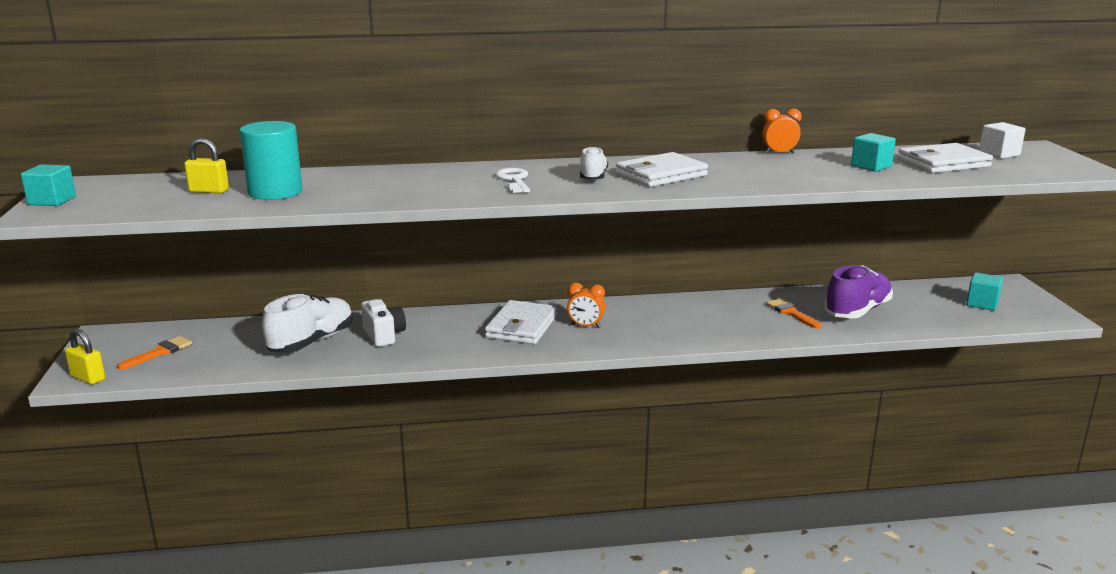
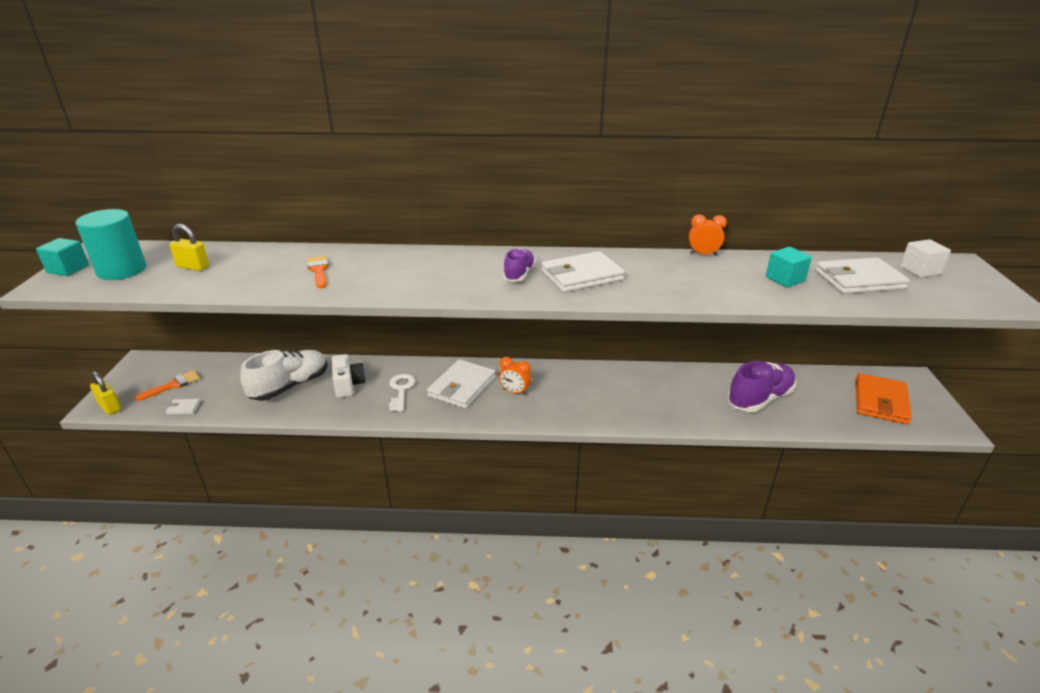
camera: 10 degrees right, 10 degrees up
(186, 371) = (183, 408): none -> white wallet
(275, 192) = (243, 272): turquoise cylinder -> turquoise cylinder (122, 270)
(514, 180) = (448, 273): white key -> white key (401, 390)
(593, 177) = (519, 274): white shoe -> purple shoe
(791, 313) = (698, 395): orange brush -> orange brush (319, 270)
(982, 304) = (880, 402): turquoise cube -> orange wallet

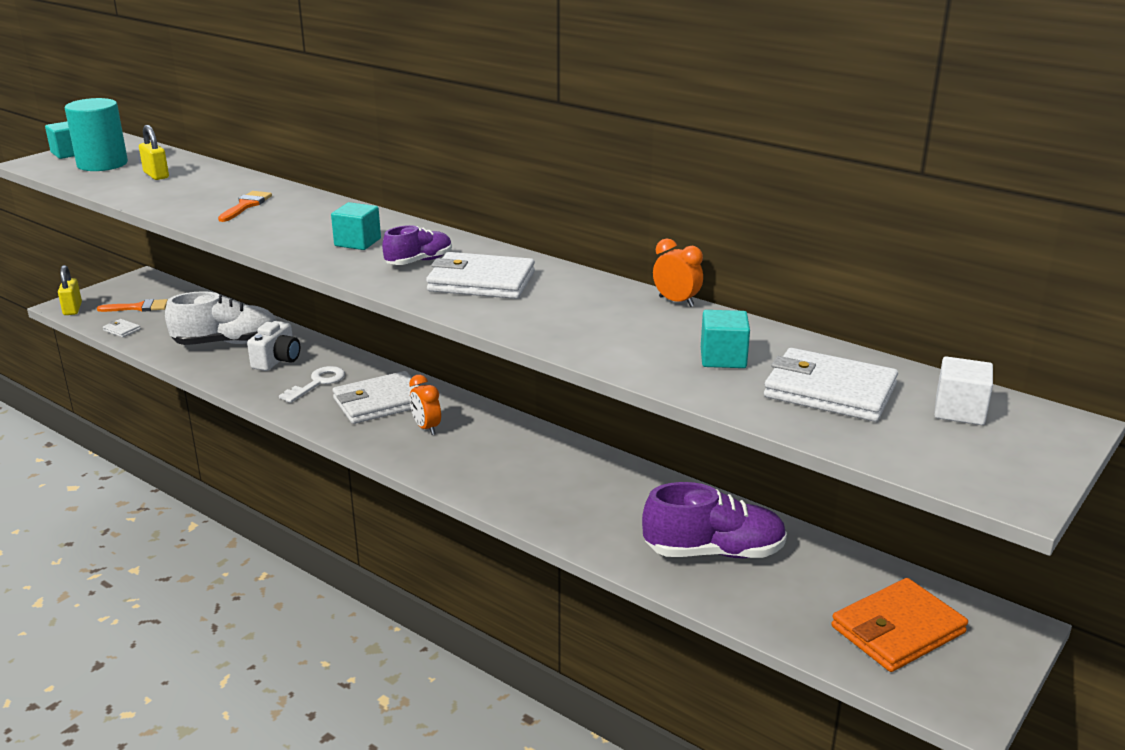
camera: 35 degrees right, 5 degrees down
(454, 274) = (357, 242): none -> turquoise cube

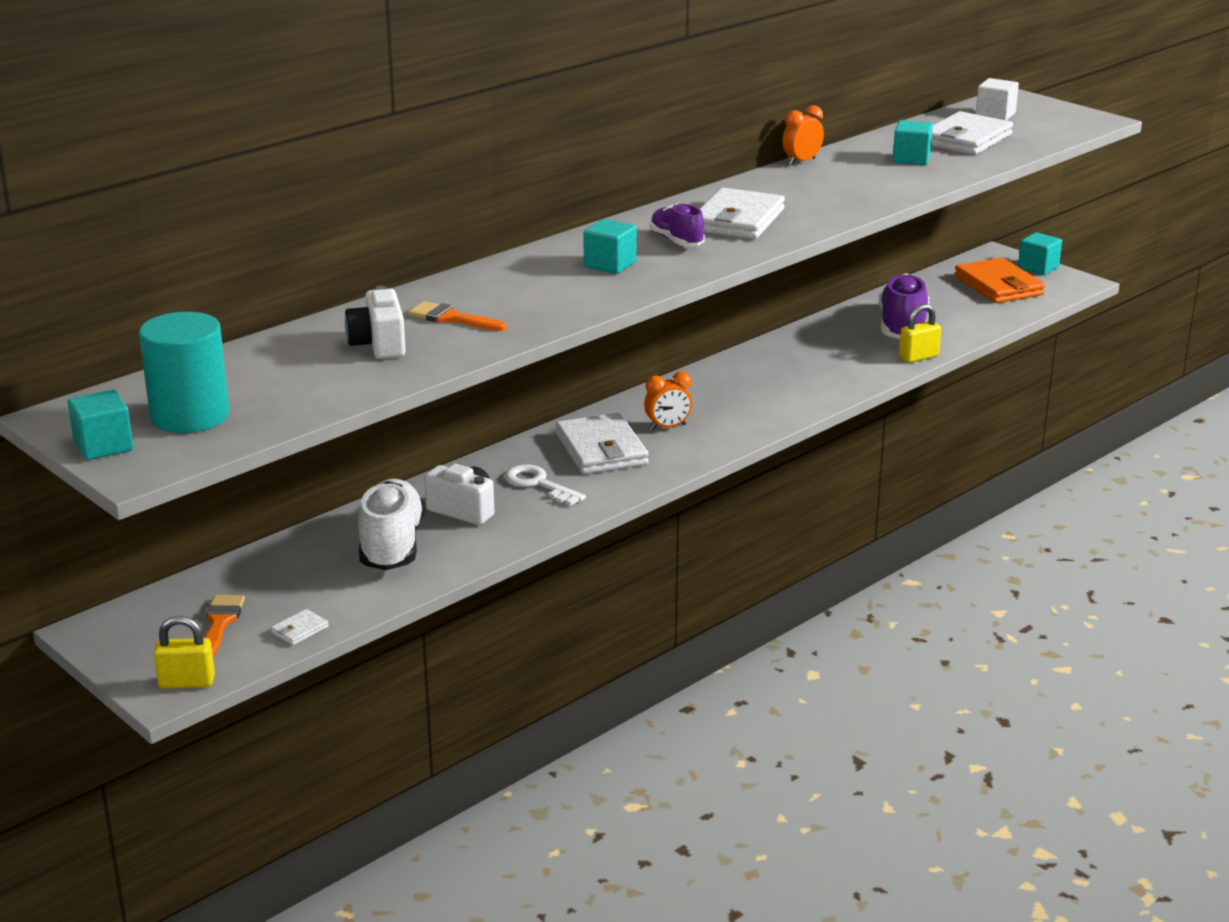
camera: 80 degrees left, 0 degrees up
(156, 175) = (279, 376): yellow padlock -> yellow padlock (918, 357)
(201, 192) = (379, 345): none -> white camera
(994, 669) = (1038, 268): none -> turquoise cube

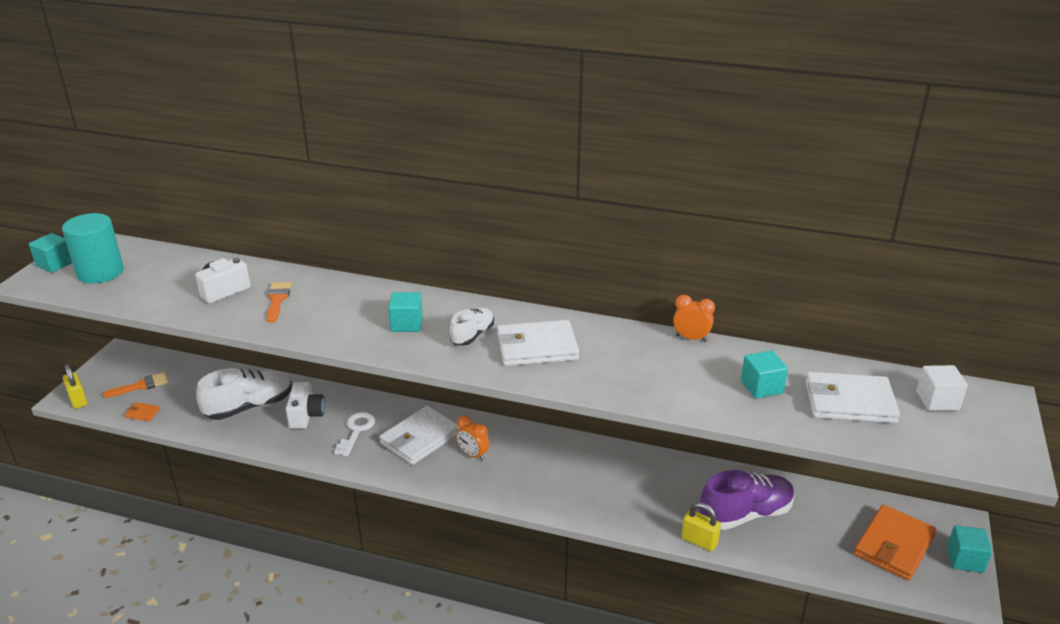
camera: 60 degrees right, 5 degrees up
(300, 630) = (142, 413): white wallet -> orange wallet
(676, 241) = (472, 335): purple shoe -> white shoe

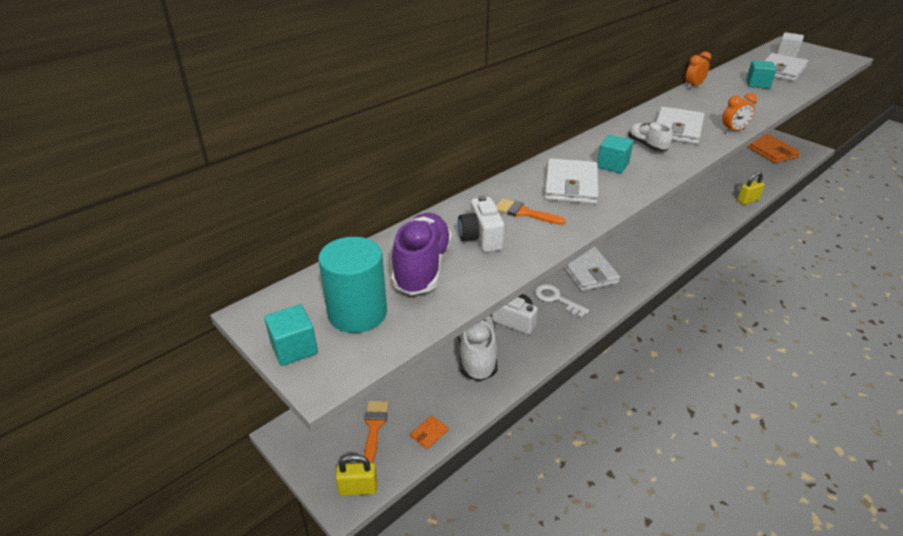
camera: 60 degrees left, 5 degrees up
(345, 310) = (571, 185): none -> white wallet
(473, 455) = (621, 253): orange clock -> orange clock (733, 131)
(745, 514) = (729, 179): purple shoe -> purple shoe (422, 267)
(965, 559) = (786, 139): turquoise cube -> none

